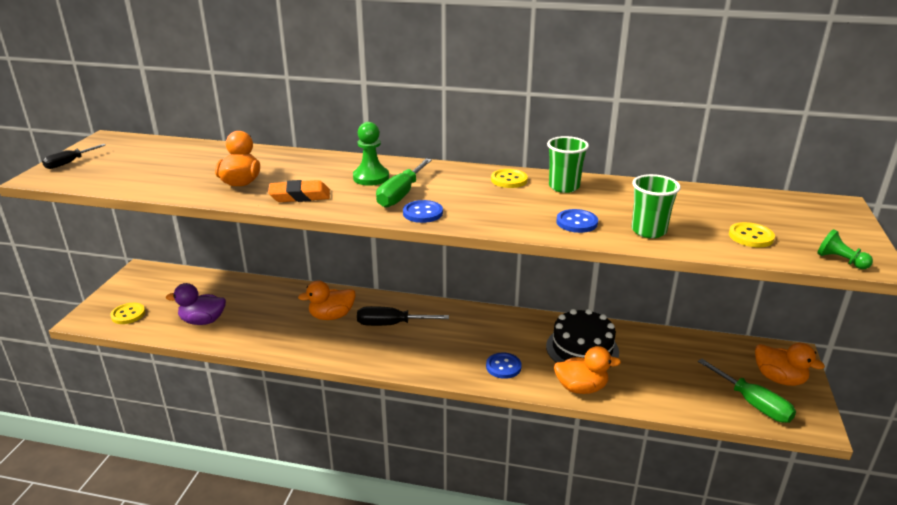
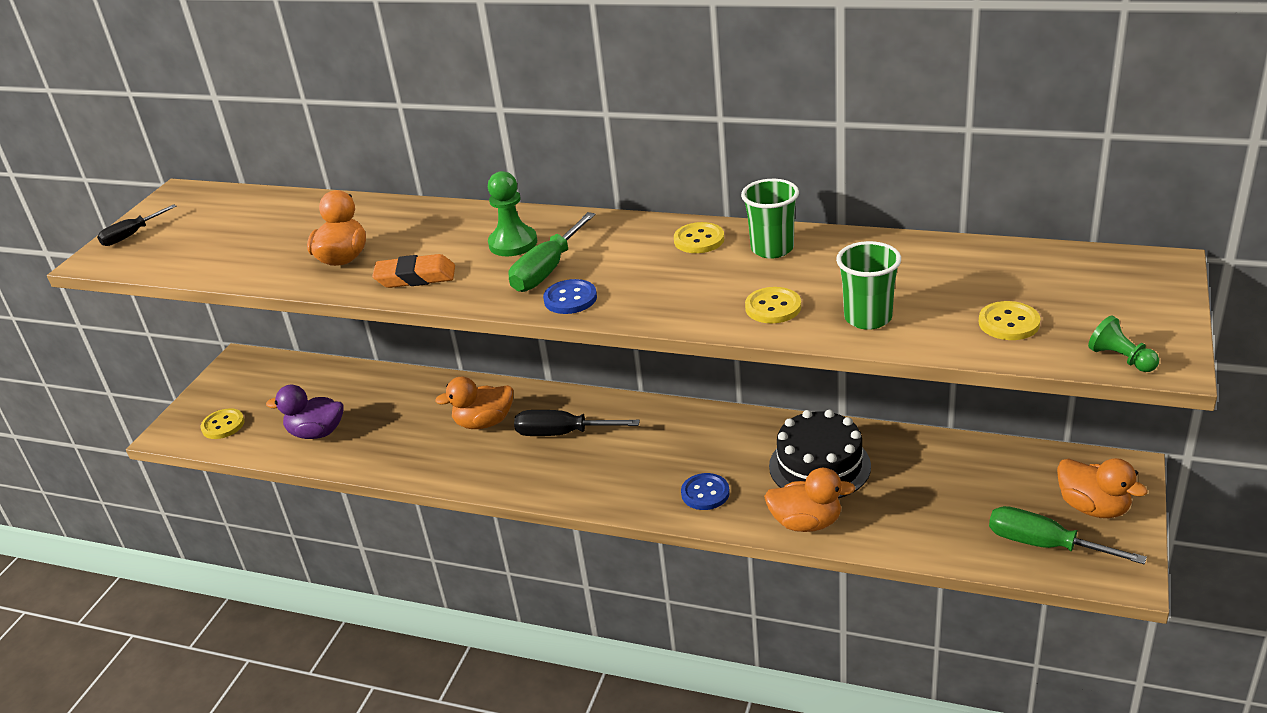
camera: 10 degrees right, 5 degrees up
(577, 222) = (773, 307): blue button -> yellow button
(753, 404) = (1044, 544): green screwdriver -> green screwdriver turned 150 degrees clockwise

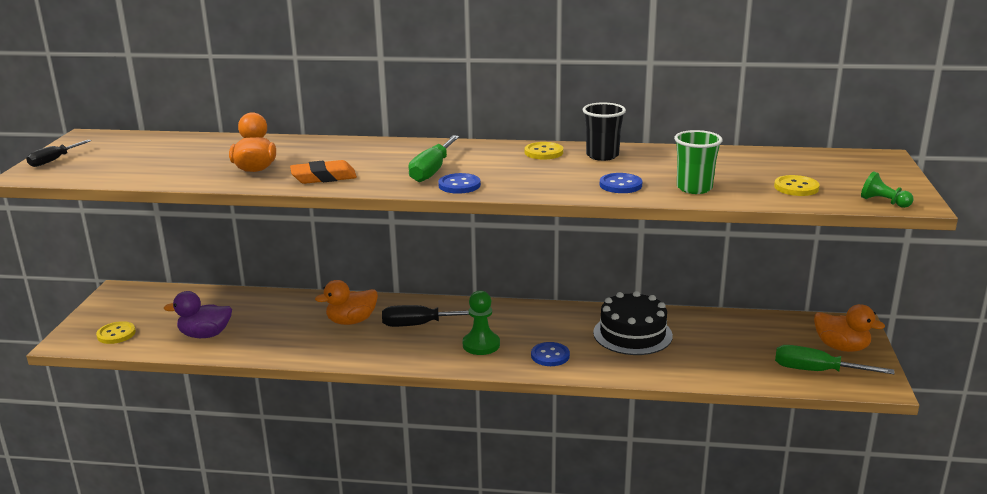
camera: 15 degrees left, 10 degrees down
(513, 243) = (396, 157): green pawn -> green pawn (481, 345)
(772, 249) = (602, 156): green cup -> black cup
(773, 307) = (620, 185): yellow button -> blue button
(806, 523) = (636, 369): orange duck -> none

